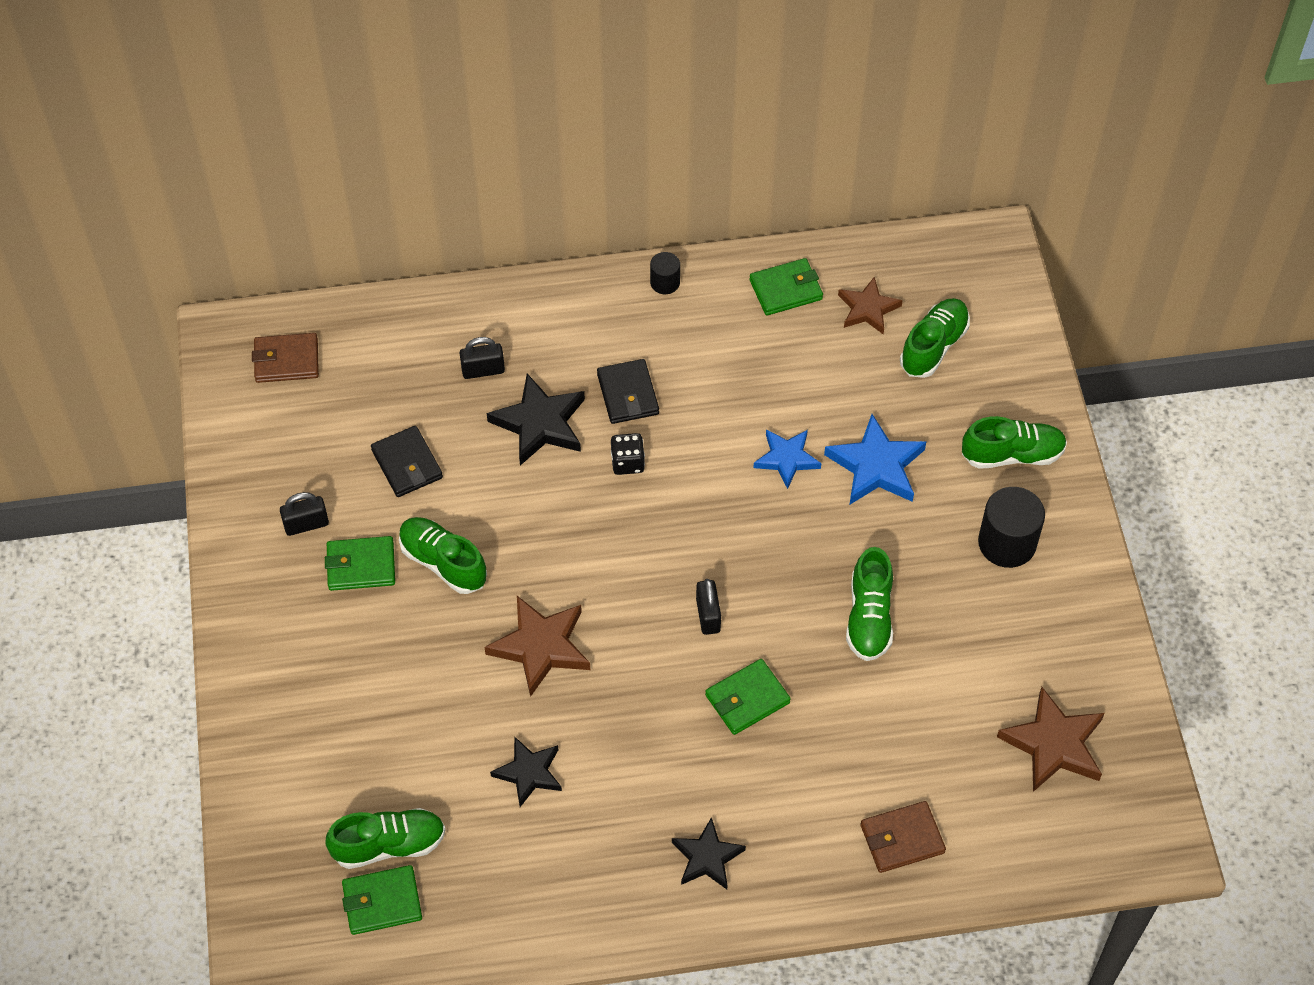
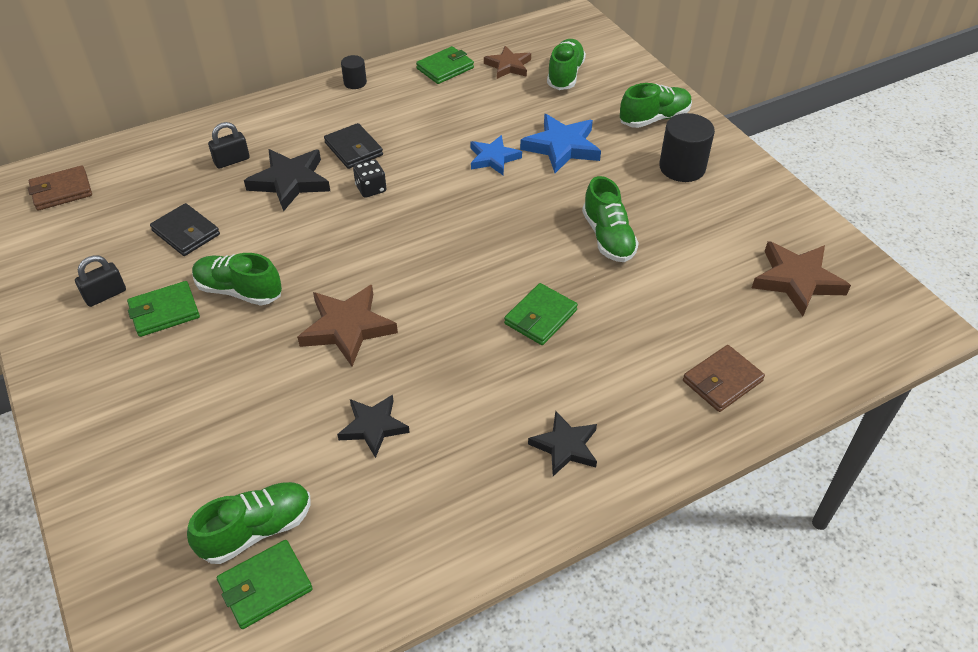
camera: 20 degrees left, 10 degrees down
(708, 615) = (480, 269): black padlock -> none

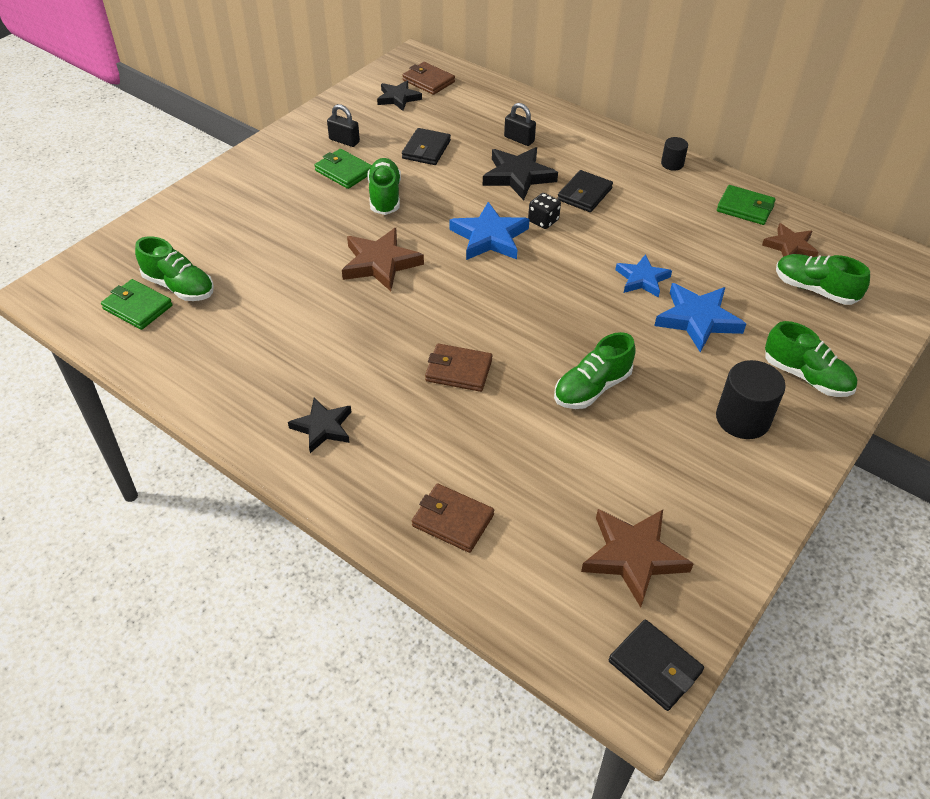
camera: 65 degrees right, 0 degrees up
(367, 233) = (489, 237): none -> blue star
(373, 427) = (291, 311): black star -> black star (398, 98)
(540, 317) = (458, 370): green wallet -> brown wallet
(565, 75) = (815, 290): green shoe -> green shoe turned 135 degrees counterclockwise
(901, 307) = (655, 667): none -> black wallet

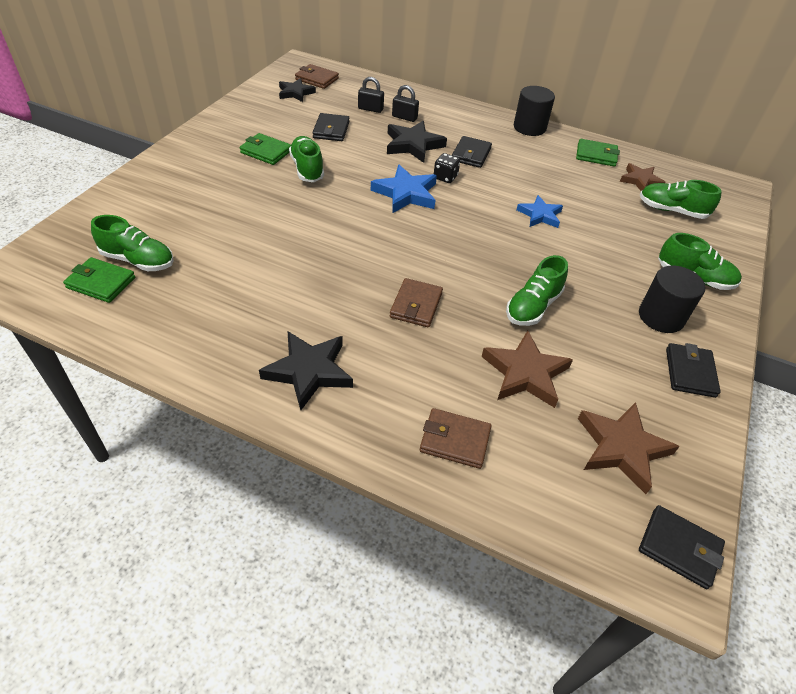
camera: 15 degrees left, 0 degrees up
(323, 427) = (309, 371): black star -> black star, size x1.51
(344, 141) = (259, 128): black padlock -> black padlock (370, 109)
(380, 263) = (319, 222): brown star -> brown star (525, 373)
(458, 370) = (416, 305): brown wallet -> brown wallet turned 75 degrees counterclockwise
(672, 164) = (529, 127): black cylinder -> black cylinder, size x1.83
(697, 319) = (595, 242): blue star -> none
(750, 487) = (690, 372): none -> black wallet

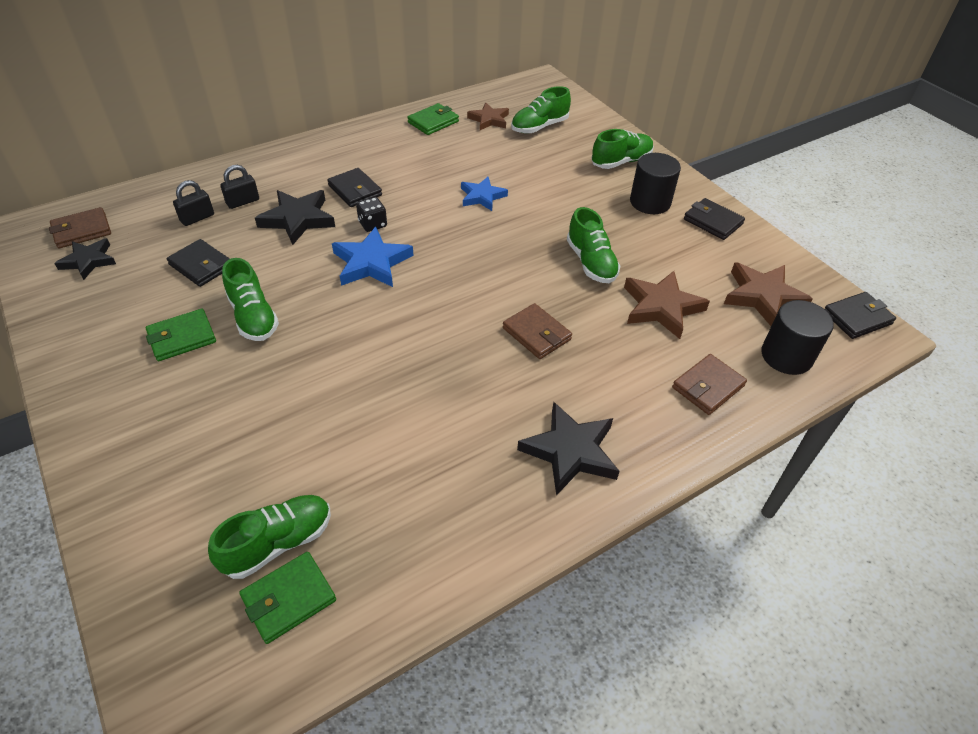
camera: 55 degrees left, 0 degrees up
(307, 169) = (253, 317): green shoe -> green shoe turned 135 degrees counterclockwise
(529, 127) = (353, 134): black cylinder -> black cylinder (786, 356)

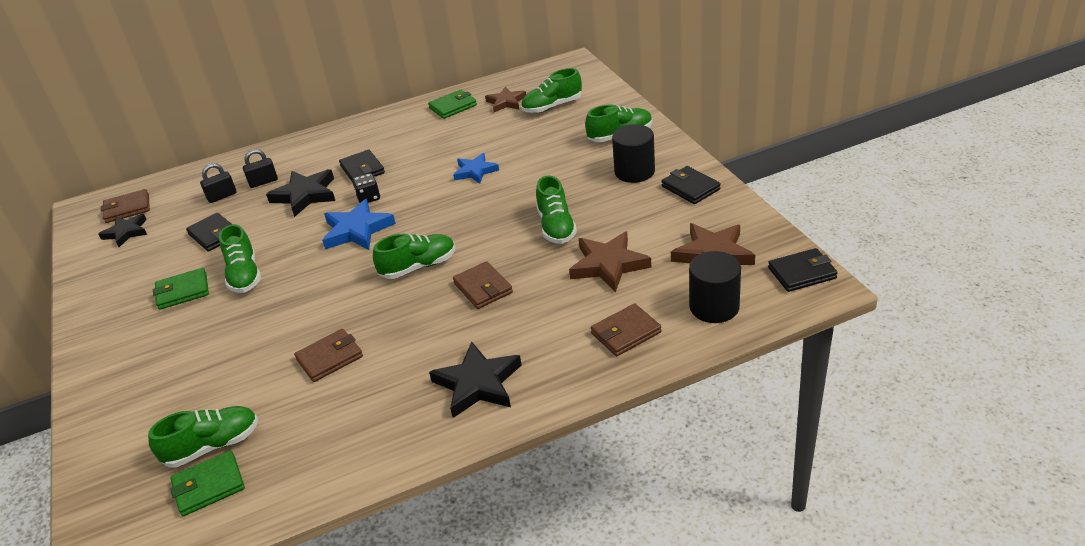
camera: 15 degrees right, 10 degrees down
(388, 422) = (330, 358): none -> brown wallet
(456, 308) = (418, 267): none -> green shoe

